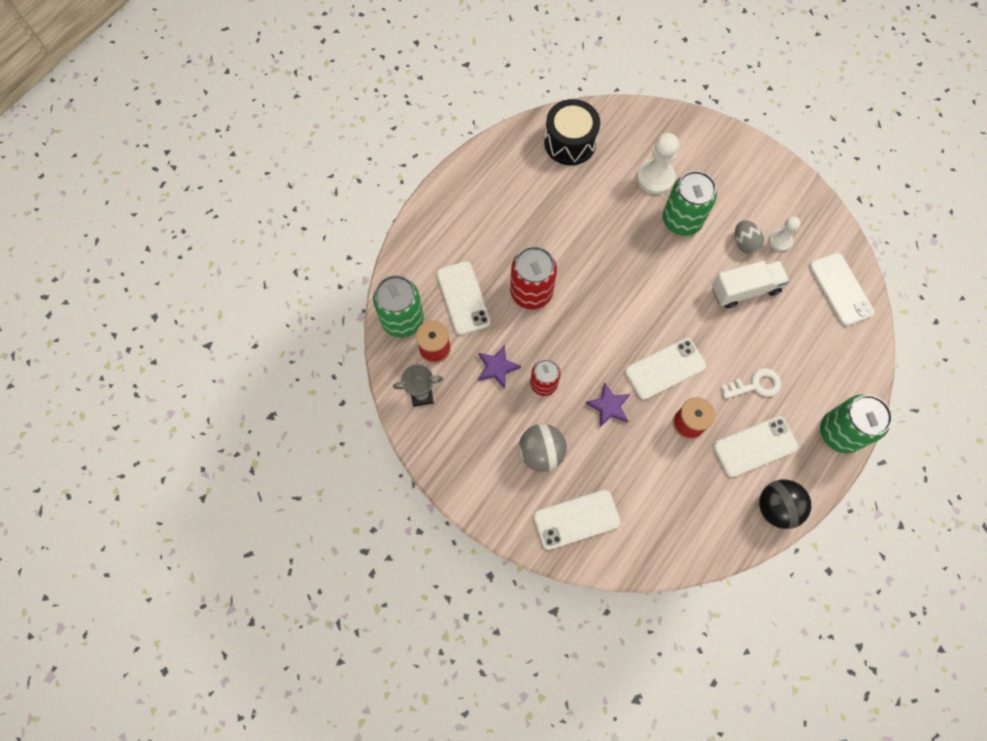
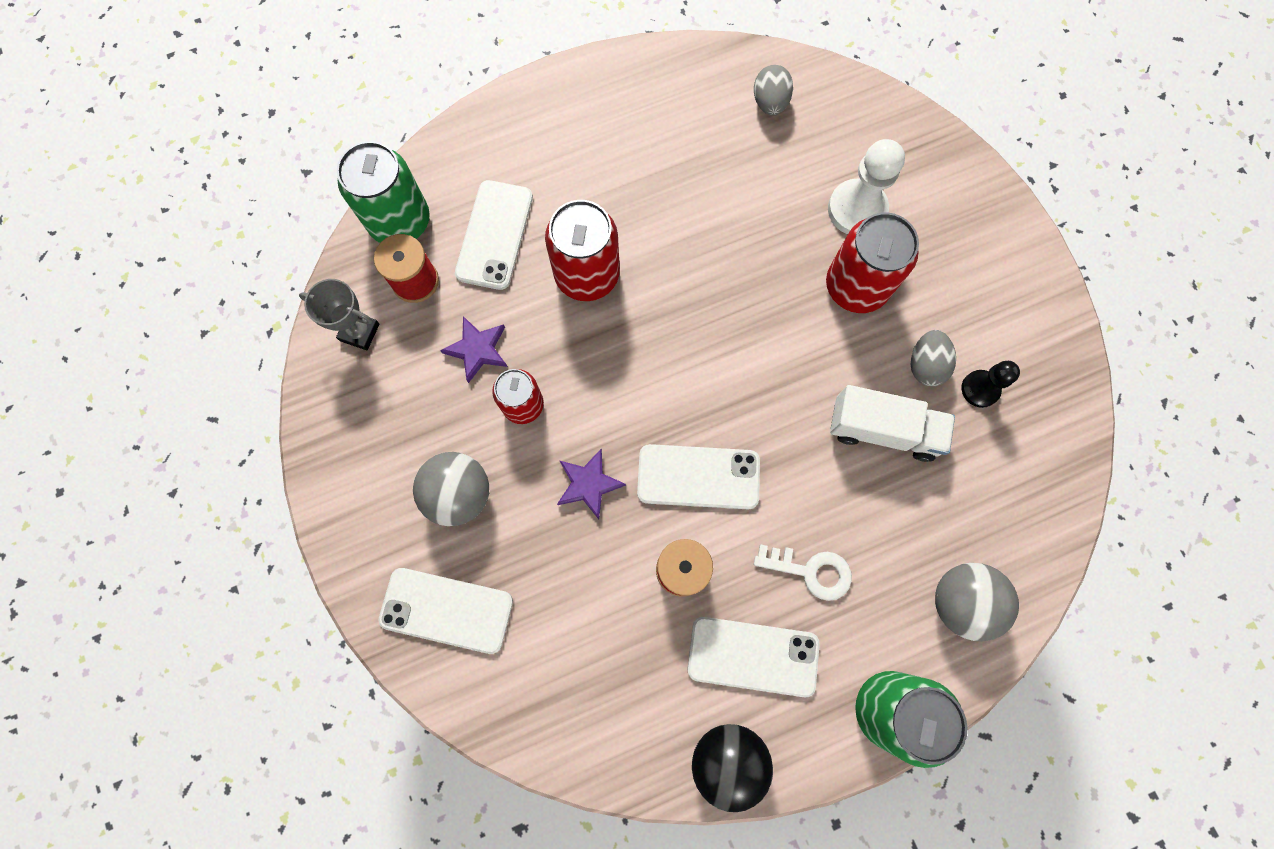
camera: 30 degrees right, 5 degrees up
(570, 142) = (770, 103): black drum -> grey egg
(681, 220) = (856, 286): green can -> red can
(780, 241) = (980, 389): white pawn -> black pawn
(840, 289) = (1024, 506): white phone -> none
(840, 357) = (960, 601): none -> grey ball

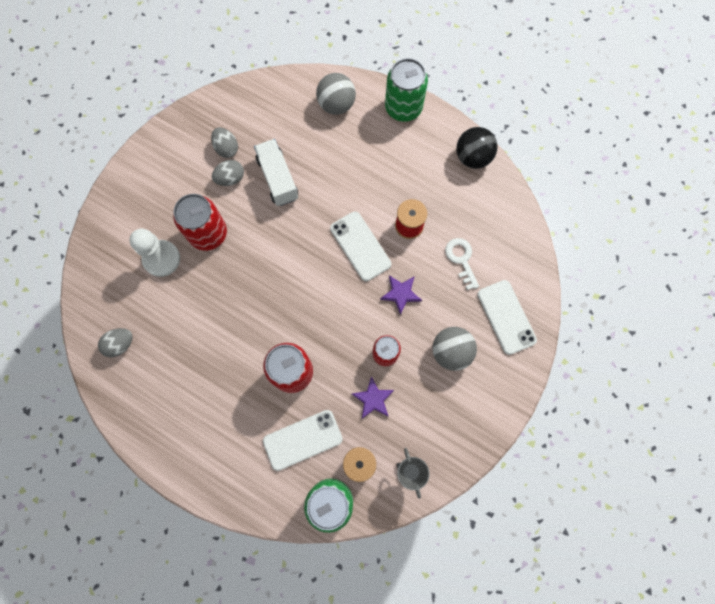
camera: 125 degrees left, 0 degrees up
(753, 656) = (423, 172): white phone -> none
(810, 571) = (368, 171): white key -> white key (461, 259)
(980, 389) = (226, 148): black pawn -> grey egg

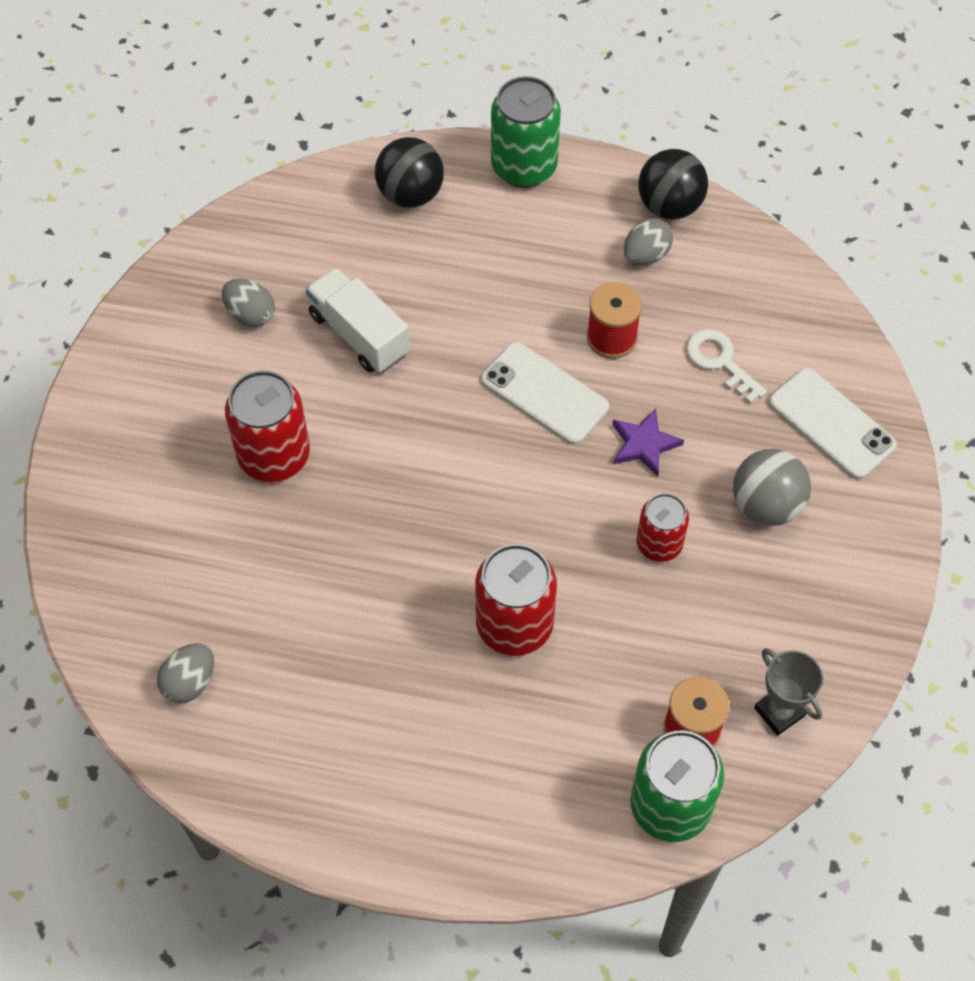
camera: 20 degrees left, 15 degrees down
(161, 259) = (208, 521): white pawn -> none
(230, 178) = (277, 358): grey egg -> grey egg (646, 255)
(303, 440) = (579, 726): white phone -> none
(336, 104) = (410, 194): grey ball -> black ball
(373, 399) = (670, 620): purple star -> none

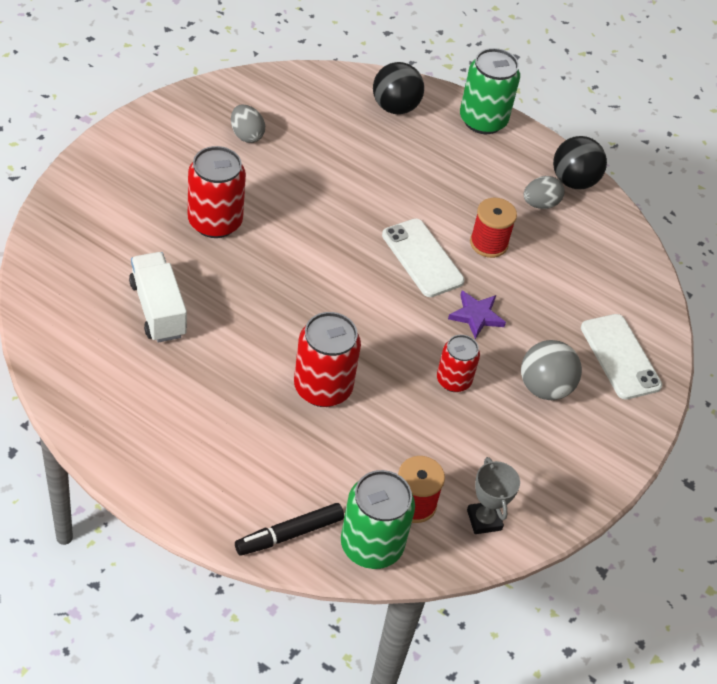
camera: 15 degrees right, 10 degrees down
(190, 682) = (81, 331): grey egg -> none
(359, 334) = (313, 174): white truck -> white truck (158, 309)
(570, 837) = (289, 534): none -> black marker
(720, 361) = (559, 287): white key -> none

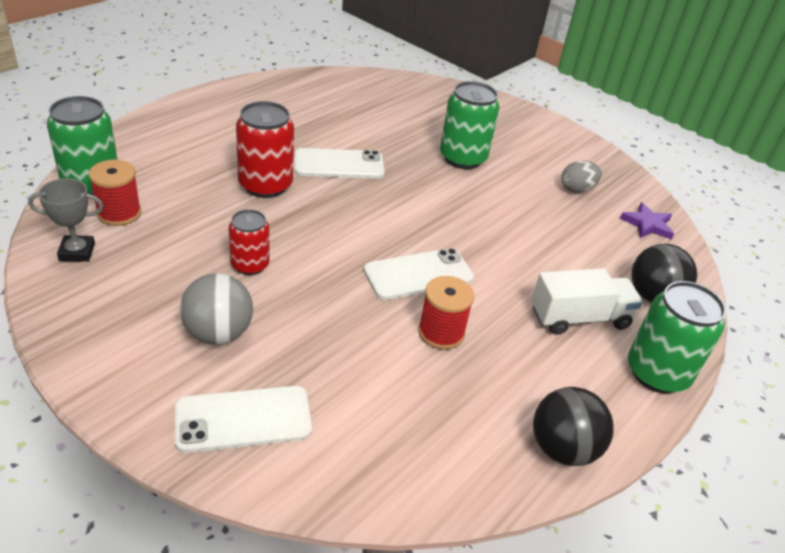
camera: 100 degrees right, 10 degrees down
(158, 309) = (366, 121): white truck -> white truck (579, 318)
(215, 222) = (463, 158): red can -> green can
(262, 328) = (339, 165): none -> white phone
(289, 534) = (127, 147): black marker -> none
(476, 316) = (332, 299): purple star -> purple star (647, 224)
(540, 204) = (512, 399): grey egg -> none

